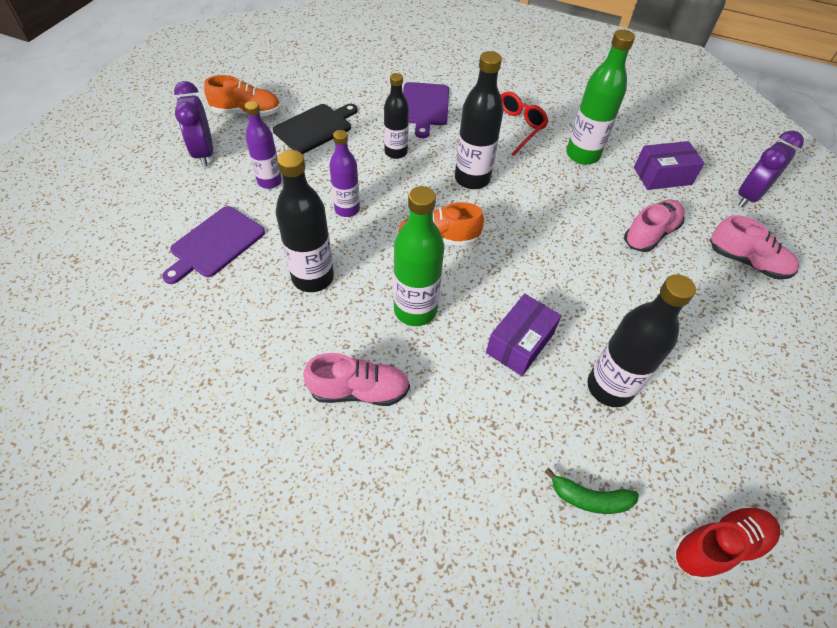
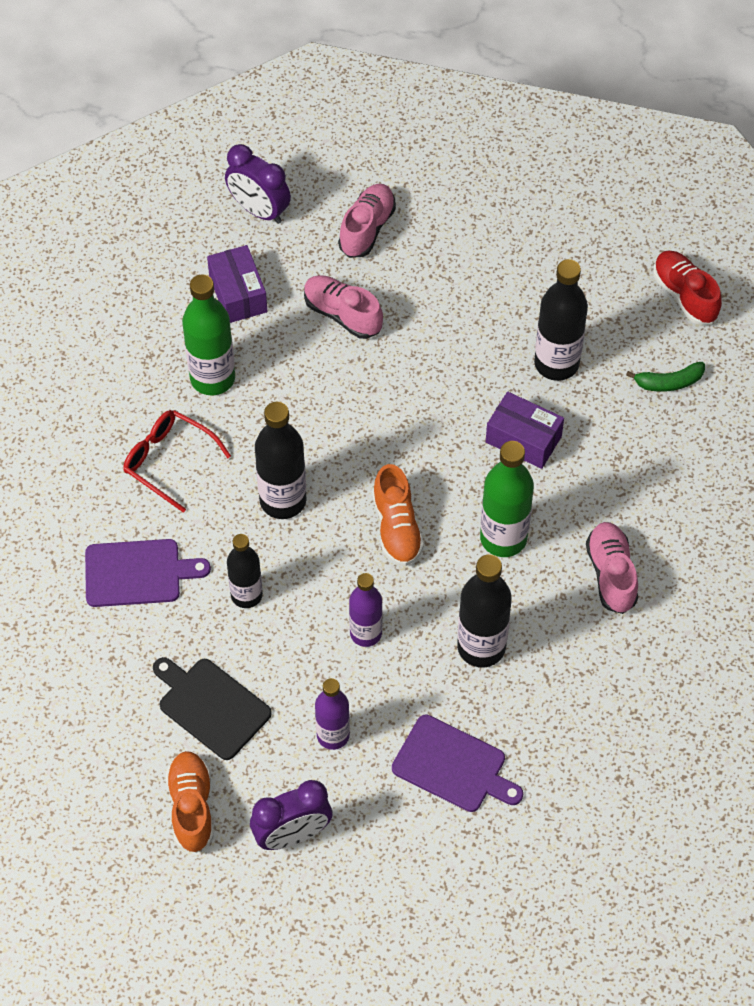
camera: 95 degrees left, 5 degrees up
(590, 498) = (669, 382): green banana -> green banana turned 75 degrees clockwise

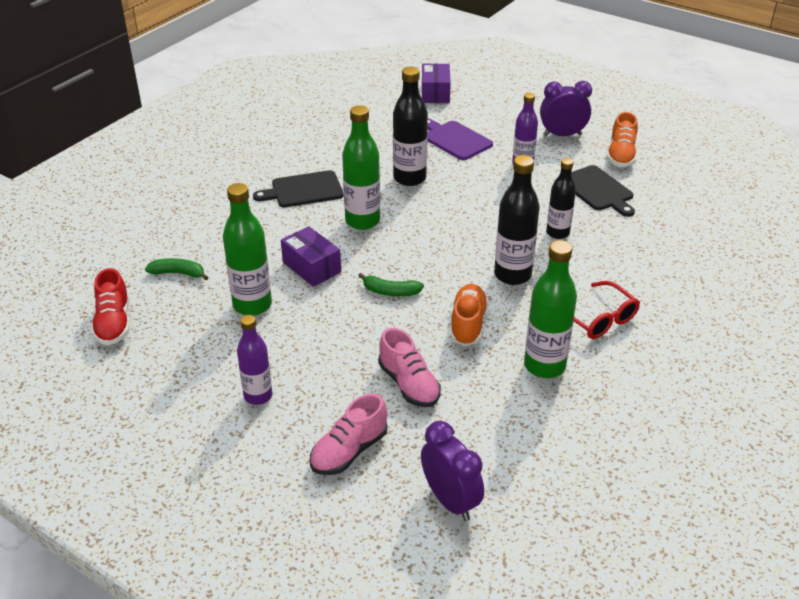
camera: 160 degrees left, 20 degrees down
(137, 573) = (636, 261): purple cutting board -> none
(238, 294) = (499, 427): purple box -> purple box (435, 93)
(366, 633) = (481, 199): purple bottle -> purple bottle (258, 396)
(396, 527) = (434, 242): orange shoe -> orange shoe (468, 324)
(414, 430) = (391, 292): none -> green banana
(556, 363) = (252, 305): black bottle -> green bottle
(611, 574) = (303, 190): pink shoe -> black cutting board

